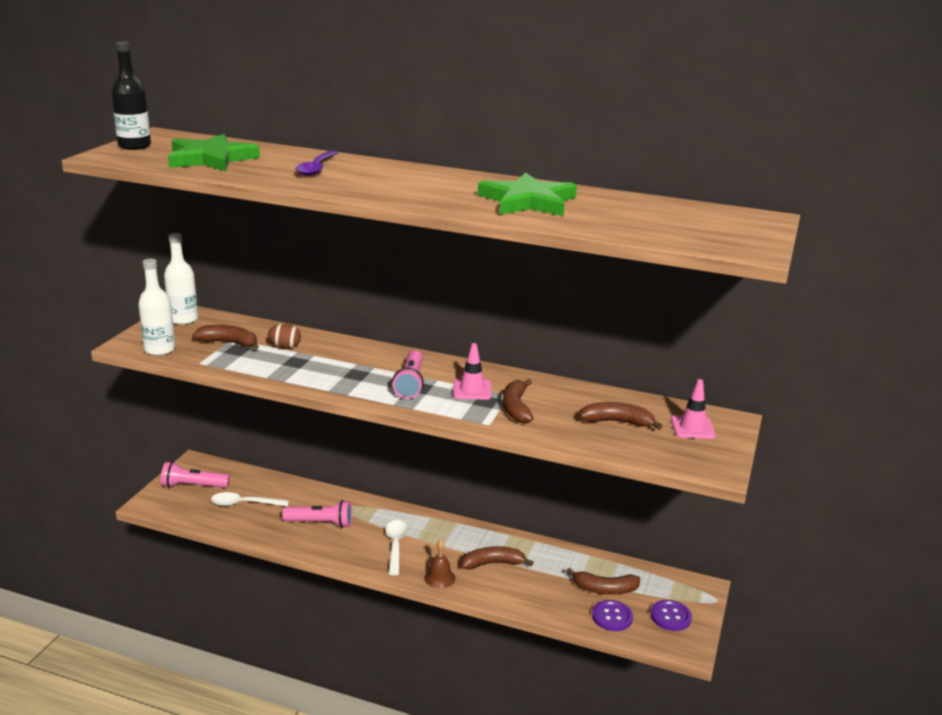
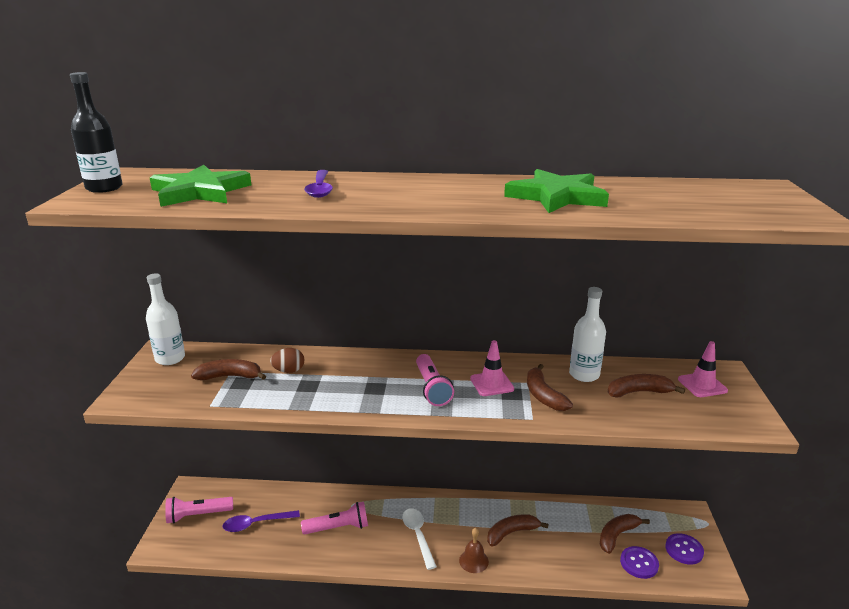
camera: 15 degrees left, 0 degrees up
(160, 350) = (160, 398): white bottle -> white bottle (584, 375)
(244, 504) = (256, 524): white spoon -> purple spoon
(604, 589) = (617, 536): brown banana -> brown banana turned 150 degrees clockwise

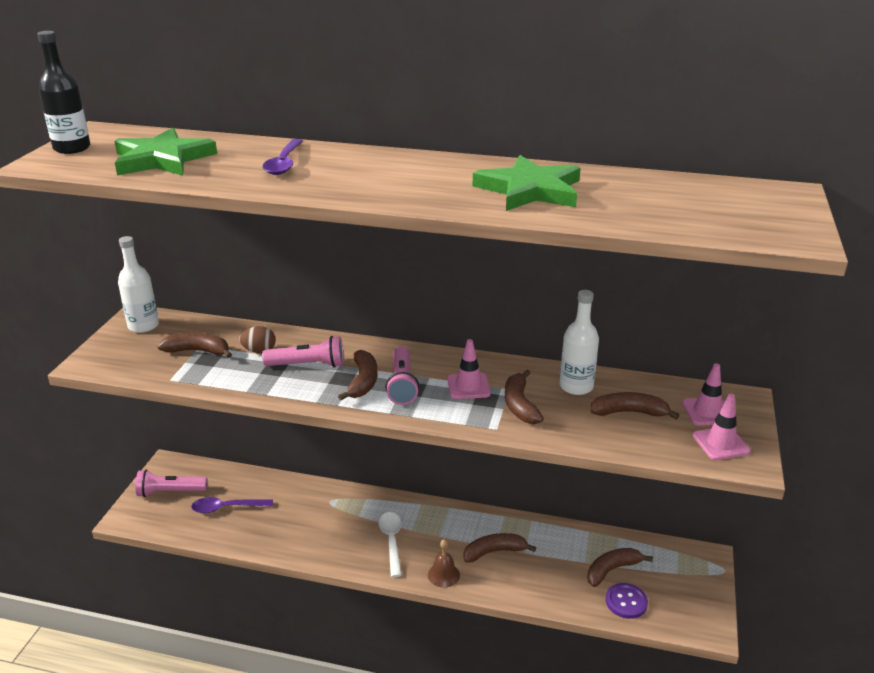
camera: 10 degrees right, 5 degrees up
(338, 528) = (310, 522): pink flashlight -> pink flashlight (308, 365)
(395, 389) = (363, 381): none -> brown banana
(684, 550) = (684, 595): purple button -> none
(727, 411) = (721, 443): none -> pink traffic cone

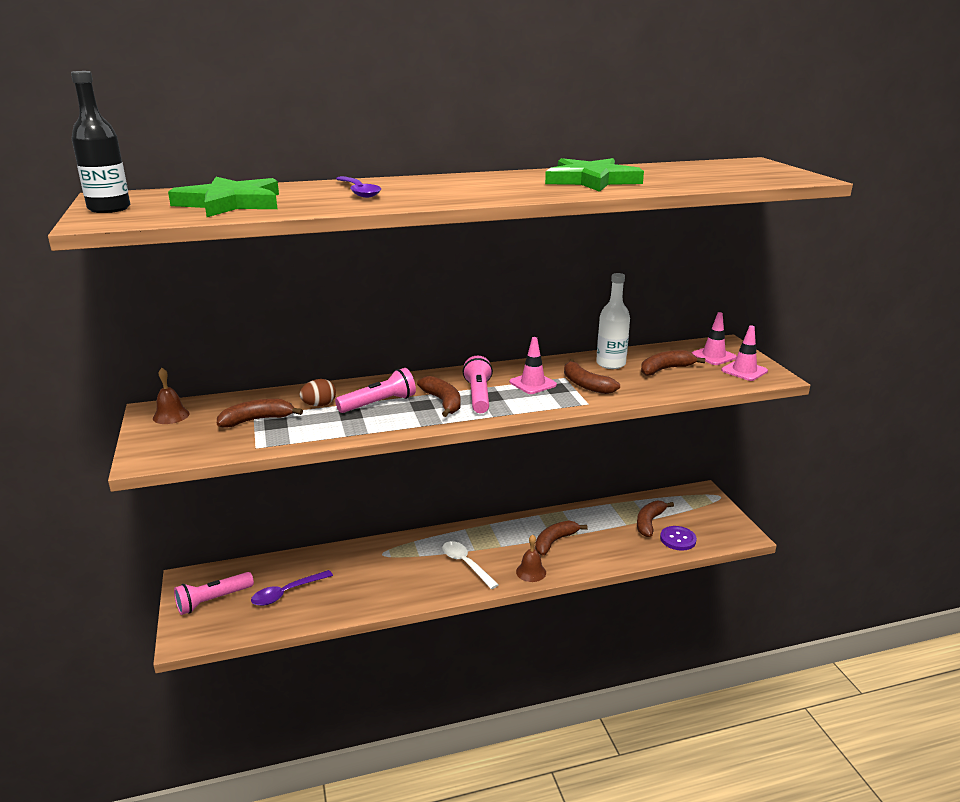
camera: 30 degrees left, 5 degrees down
(143, 326) = (171, 415): white bottle -> brown bell
(402, 384) = (478, 396): pink flashlight -> pink flashlight turned 150 degrees counterclockwise

